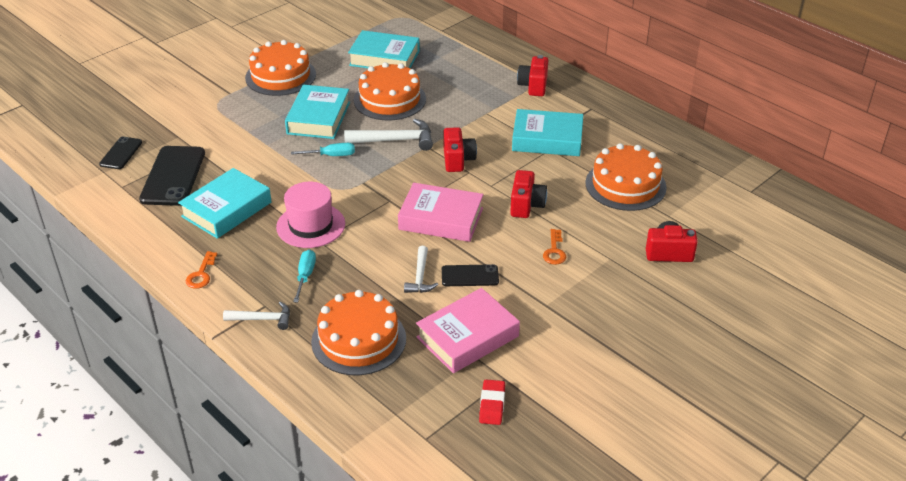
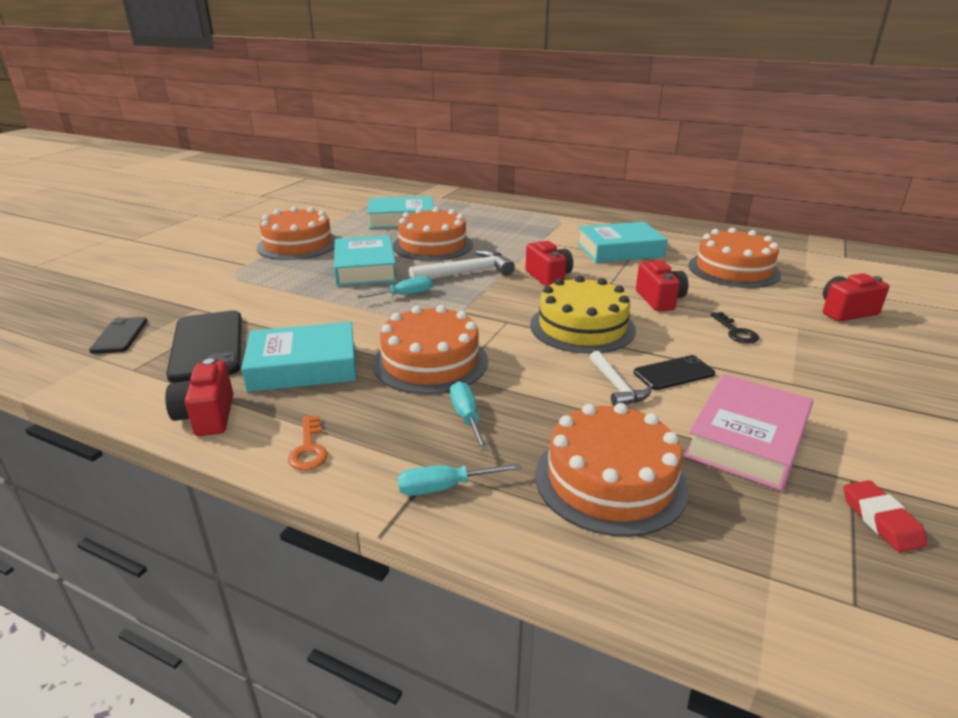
camera: 20 degrees left, 10 degrees down
(226, 209) = (303, 366): turquoise book -> turquoise book turned 60 degrees clockwise
(263, 319) = (445, 487): white hammer -> turquoise screwdriver
(310, 225) = (430, 362): pink hat -> orange cake
(441, 219) = (582, 327): pink book -> yellow cake
(533, 86) = (564, 219): red camera -> red camera (207, 416)
(554, 251) = (736, 332): orange key -> black key

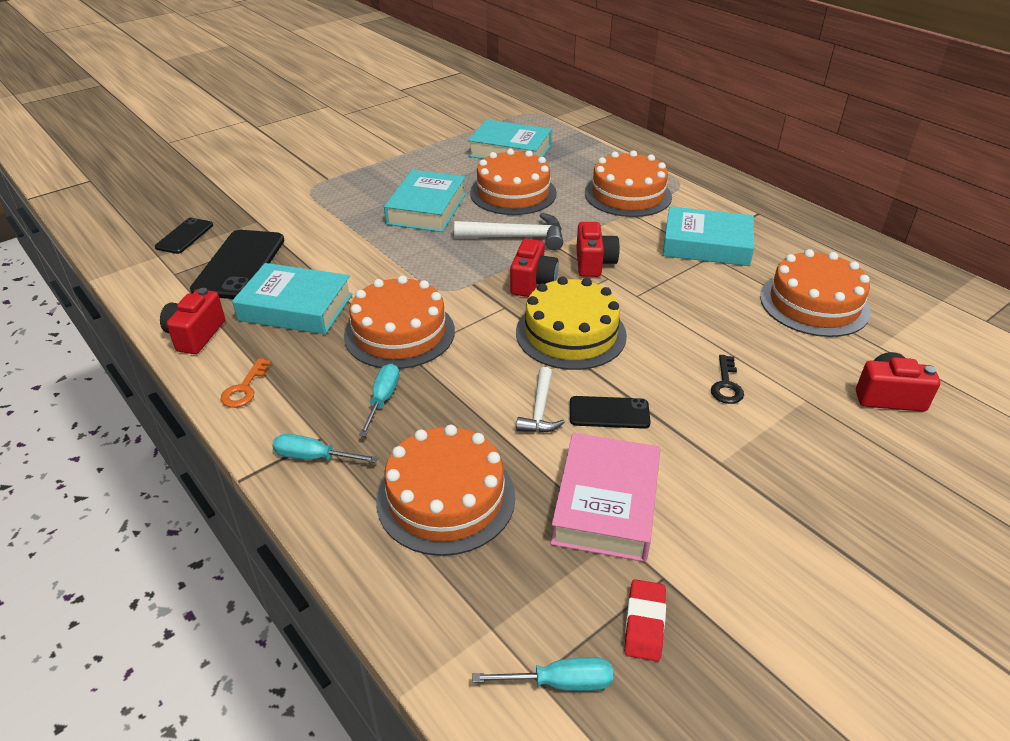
camera: 25 degrees right, 10 degrees up
(298, 244) = (389, 164): orange cake -> orange cake (628, 195)
(404, 295) = (436, 251): turquoise screwdriver -> turquoise screwdriver (559, 682)
(659, 300) = (684, 322): red camera -> red camera (532, 282)
(746, 439) = (606, 504): pink book -> pink book turned 45 degrees counterclockwise

